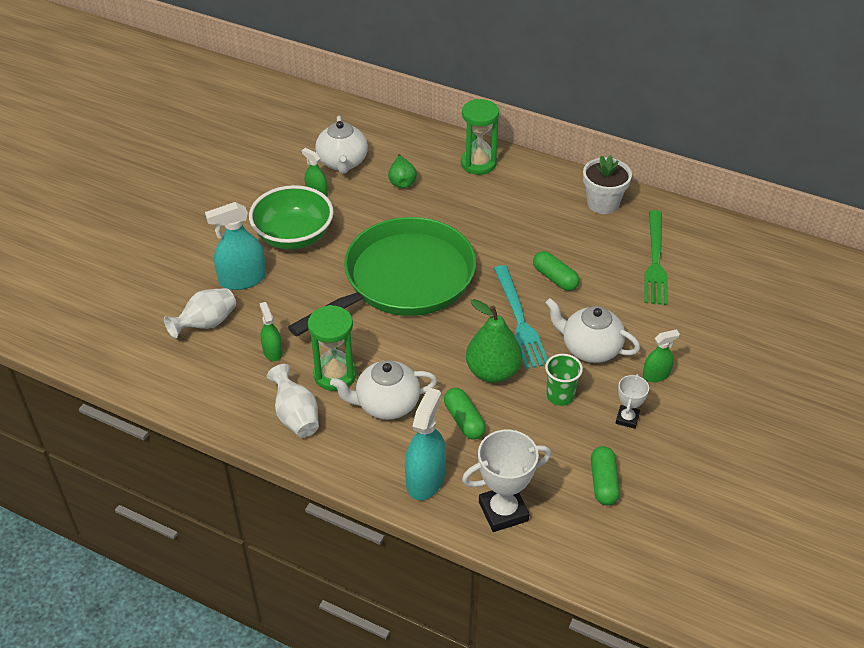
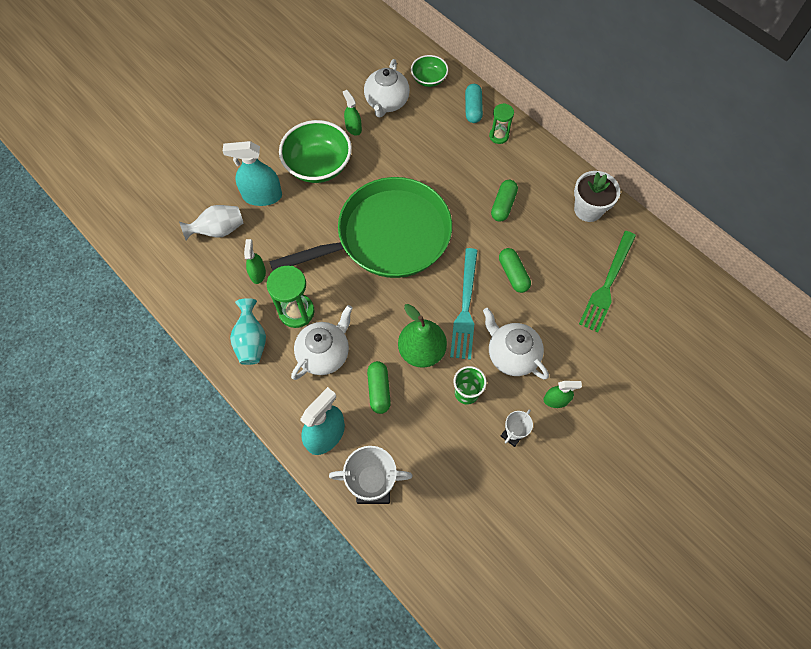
camera: 20 degrees right, 20 degrees up
(296, 416) = (251, 341): white vase -> turquoise vase
(378, 132) = (429, 79): none -> green bowl
(386, 404) = (324, 353): white teapot -> white teapot turned 120 degrees clockwise
(402, 181) = (427, 136): green pear -> none
(439, 146) = (473, 109): none -> turquoise capsule
(478, 163) = (499, 136): green hourglass -> green hourglass, size x0.62
(603, 482) = (465, 489): green capsule -> green capsule (503, 205)

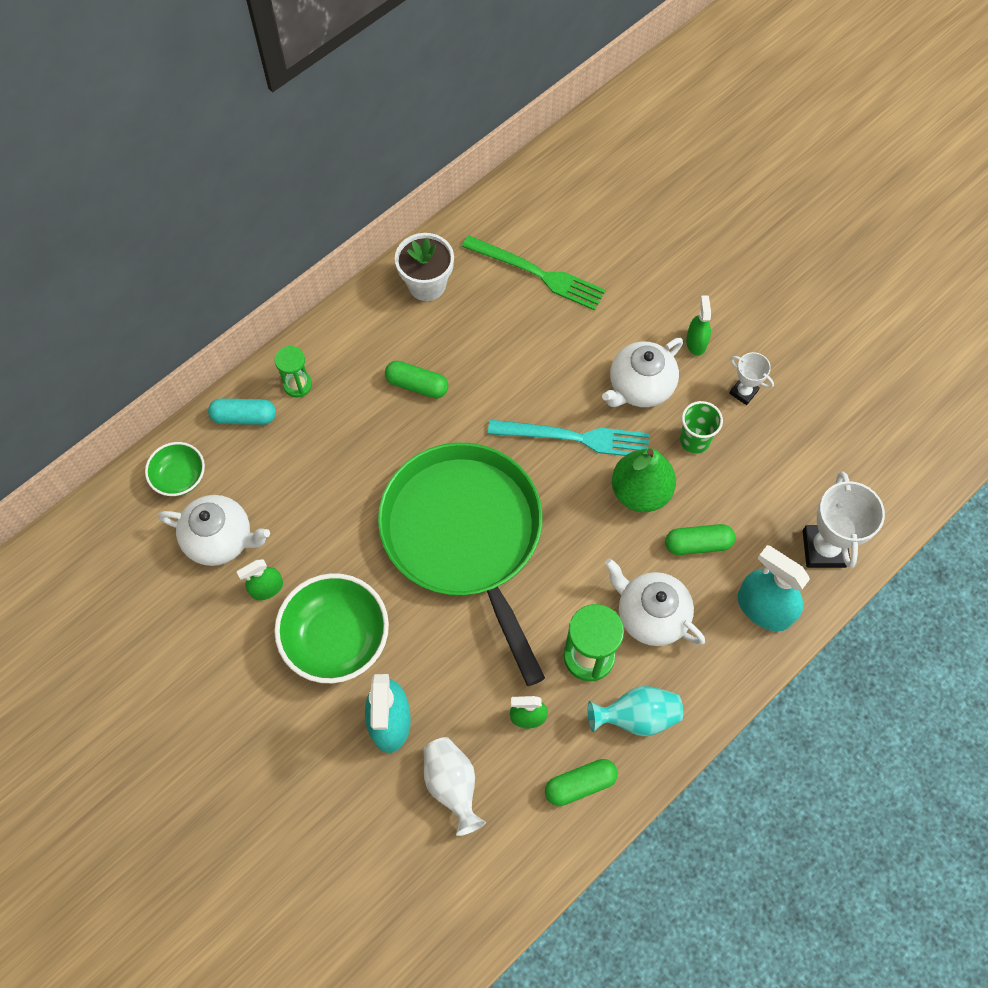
camera: 90 degrees left, 0 degrees up
(513, 274) = (525, 379): green capsule -> green capsule (580, 784)

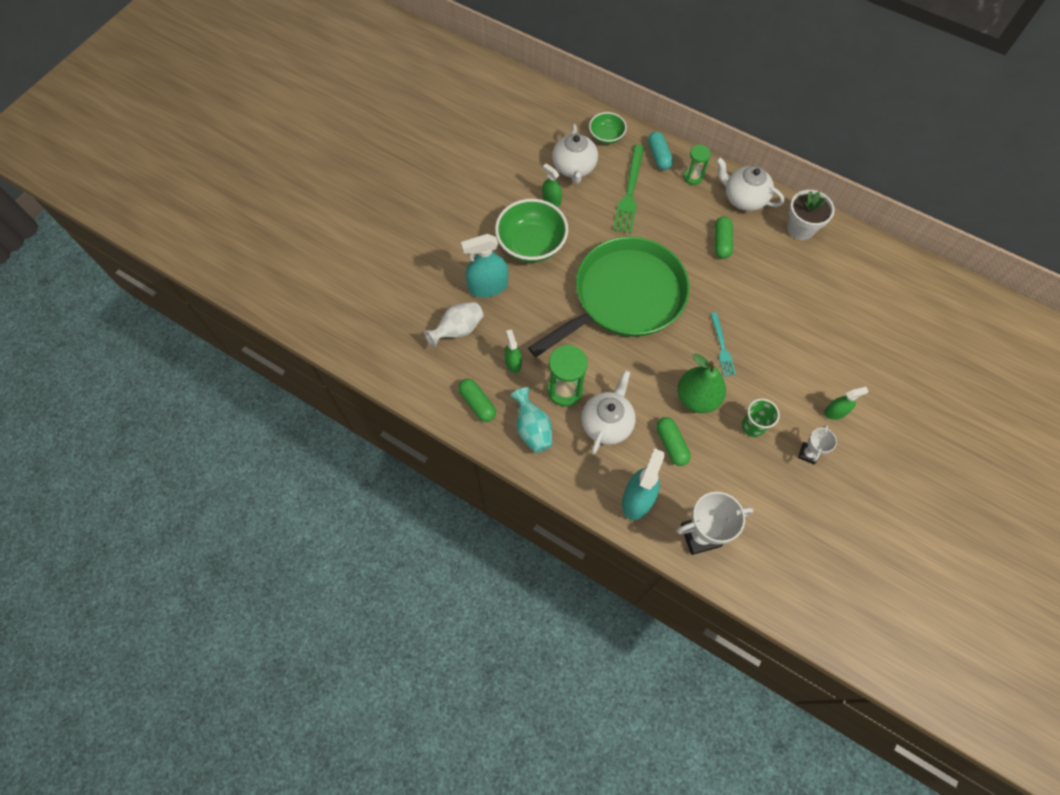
camera: 75 degrees right, 0 degrees up
(538, 274) = (842, 294): green fork -> green fork (629, 192)
(575, 438) = (722, 347): turquoise fork -> turquoise fork, size x0.60
(640, 387) = (780, 380): white teapot -> white teapot (743, 198)

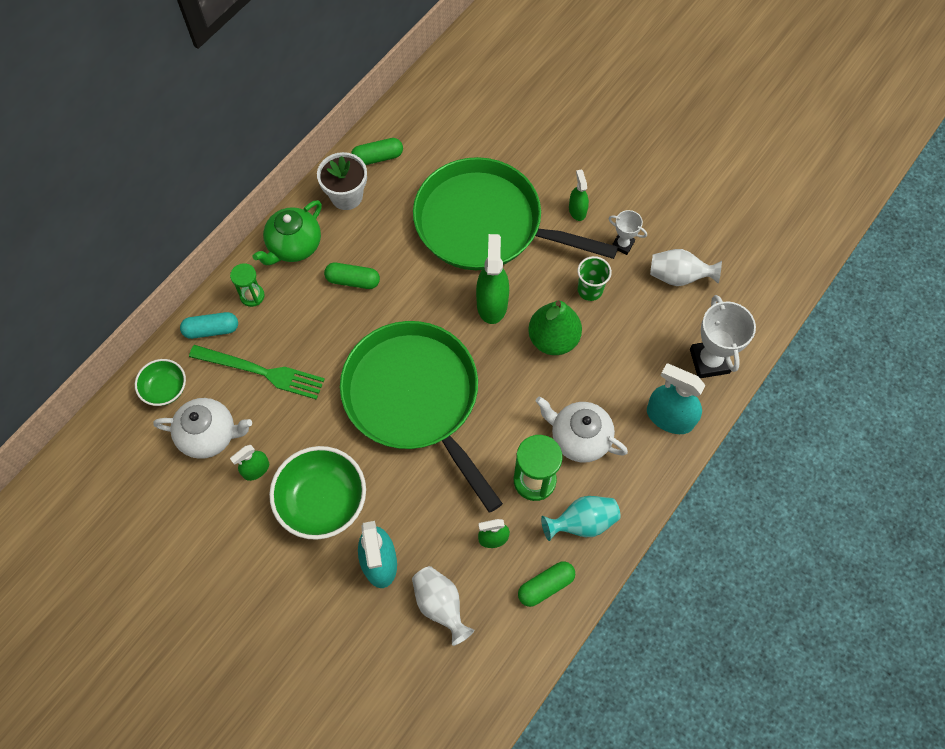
camera: 85 degrees left, 0 degrees up
(671, 444) = (607, 374): green capsule -> green capsule (377, 157)
(722, 347) = (492, 303): turquoise fork -> green spray bottle
(743, 198) = (294, 246): white teapot -> green teapot
(785, 506) = (678, 277): none -> white vase
(800, 336) = (485, 224): none -> green pan

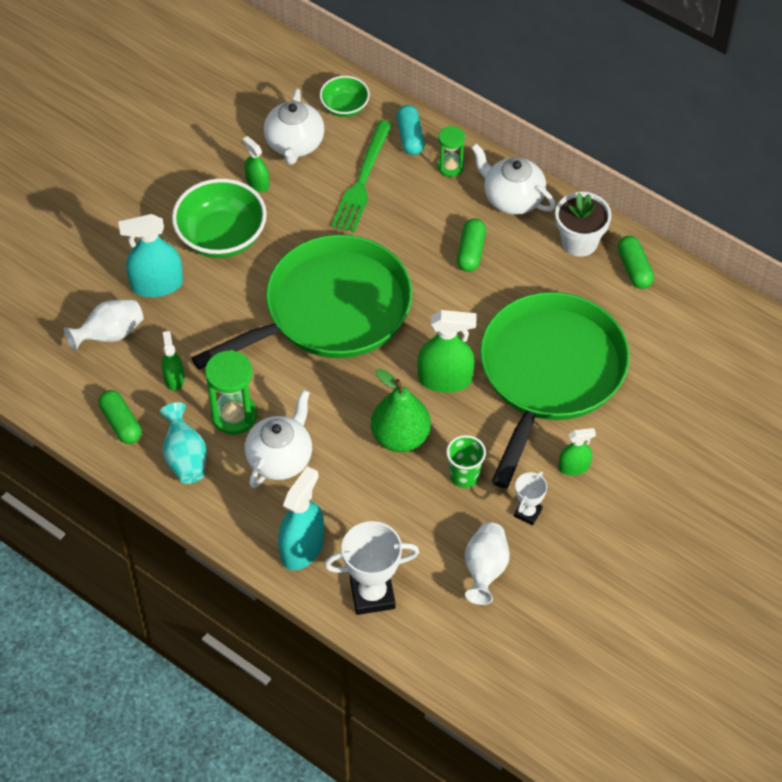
camera: 90 degrees right, 10 degrees down
(294, 246) = (512, 198): green teapot -> white teapot

